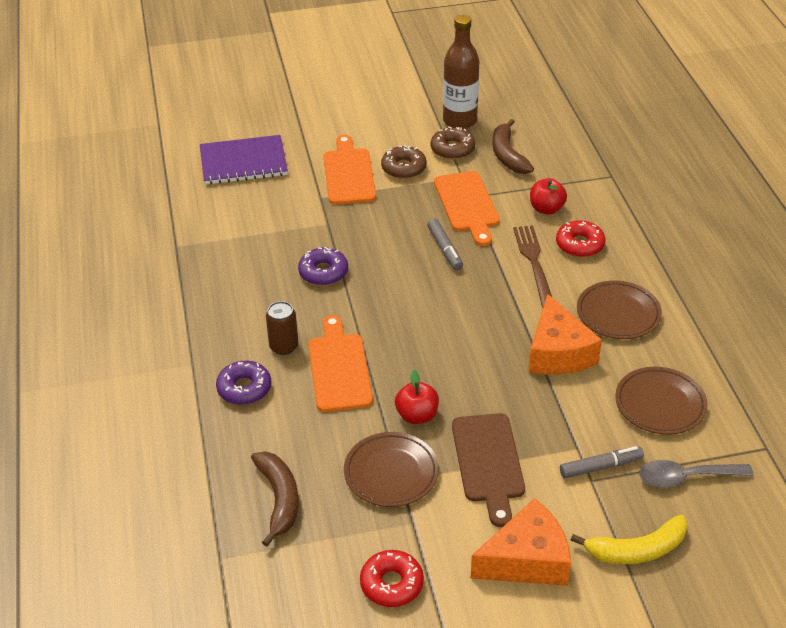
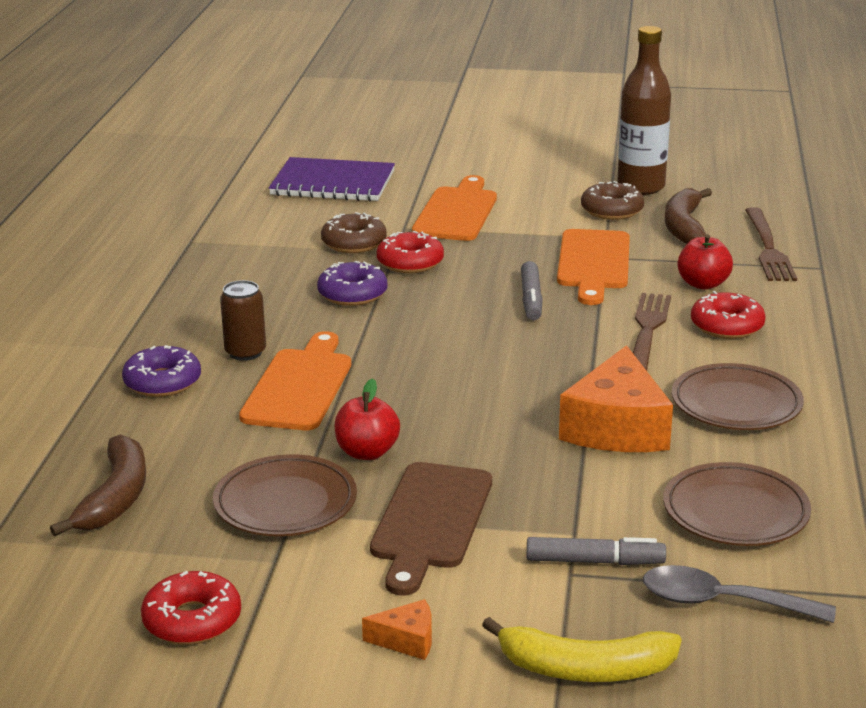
camera: 20 degrees right, 15 degrees down
(345, 232) = (410, 262): none -> red donut
(404, 168) = (533, 218): brown donut -> brown donut (354, 243)
(527, 560) = (407, 640): orange cheese -> orange cheese, size x0.45
(570, 164) = (768, 248): none -> brown fork

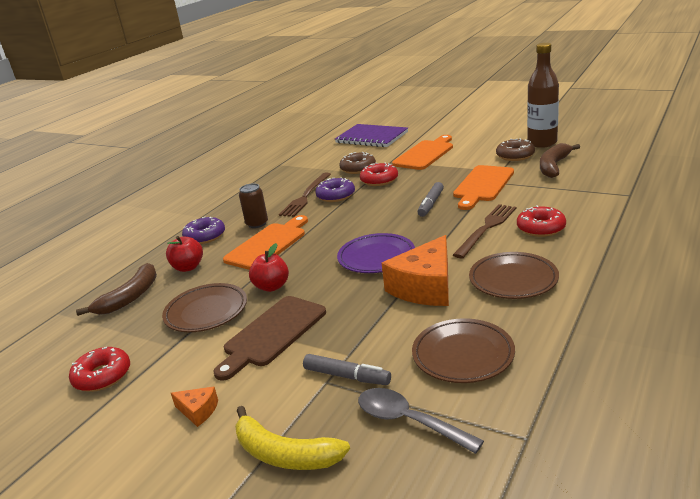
camera: 25 degrees right, 0 degrees up
(506, 390) = (376, 257): none -> purple plate
(703, 284) = (542, 201): red apple -> red apple (188, 267)
(768, 248) = (600, 181): brown fork -> brown fork (306, 196)

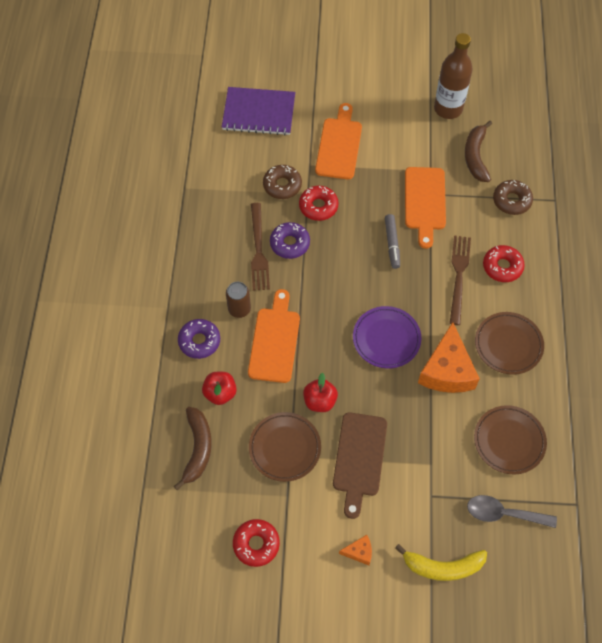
camera: 30 degrees left, 35 degrees up
(347, 376) = (442, 486): grey marker -> none
(515, 155) = (432, 139): brown donut -> brown donut (511, 201)

